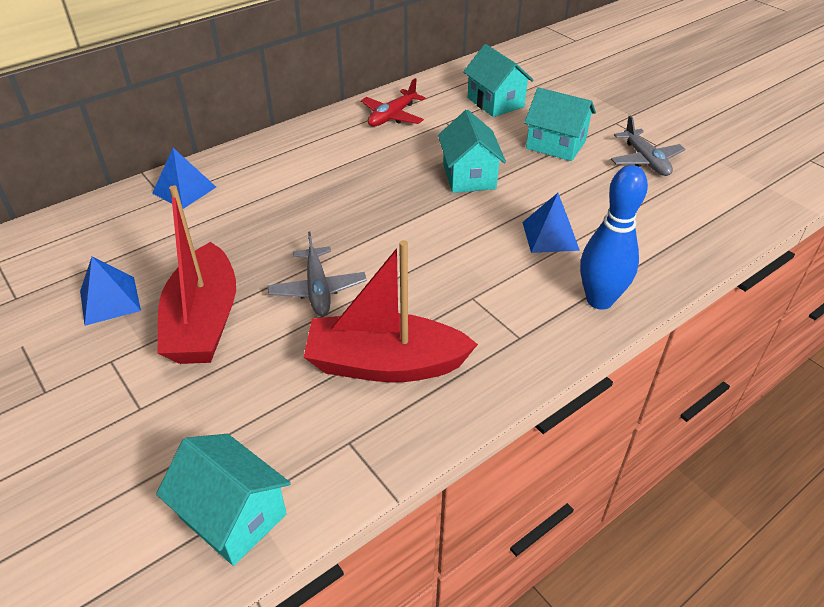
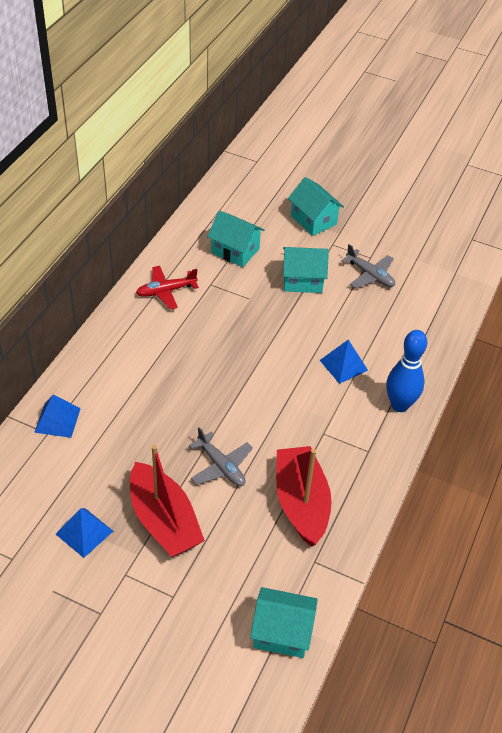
camera: 30 degrees left, 5 degrees up
(385, 364) = (301, 502): red boat -> red boat turned 105 degrees clockwise
(392, 116) = (166, 291): red plane -> red plane turned 60 degrees clockwise
(469, 176) = (260, 331): turquoise house -> turquoise house (313, 220)

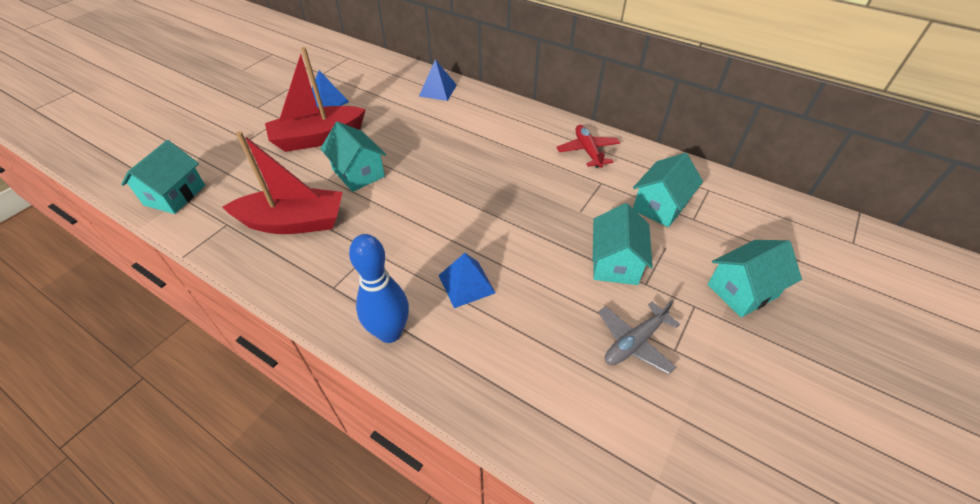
camera: 100 degrees right, 0 degrees up
(221, 466) = (358, 173): grey plane -> turquoise house

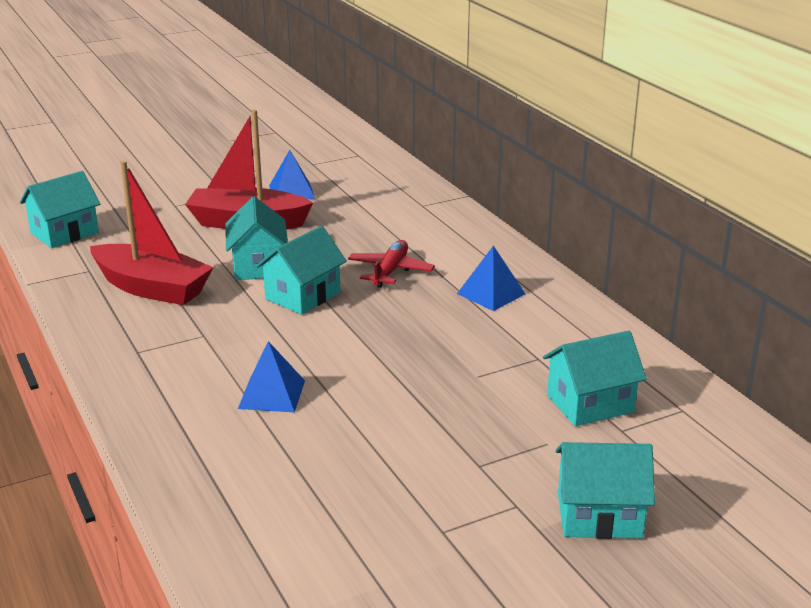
camera: 30 degrees right, 20 degrees down
(390, 332) = (154, 404): blue bowling pin -> none
(438, 90) = (432, 213): blue pyramid -> blue pyramid (491, 293)
(587, 151) = (558, 323): red plane -> red plane (390, 271)
(615, 263) = (463, 435): turquoise house -> turquoise house (303, 296)
(634, 342) = (402, 507): grey plane -> none

